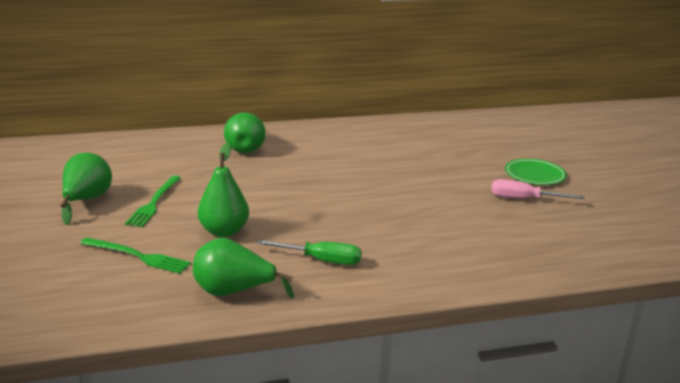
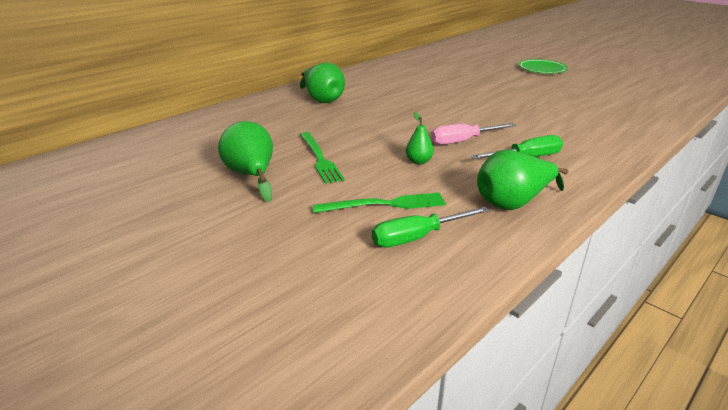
camera: 30 degrees left, 5 degrees up
(117, 288) = (417, 237): none -> green screwdriver
(224, 231) = (419, 161): green pear -> green pear, size x0.55
(524, 199) = (564, 83): pink screwdriver -> pink screwdriver (463, 141)

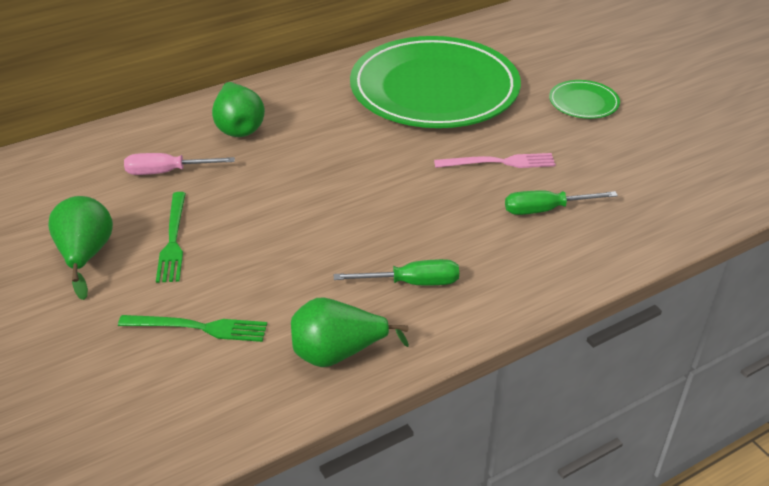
camera: 15 degrees right, 10 degrees up
(417, 237) = (201, 382): green screwdriver -> green screwdriver (545, 210)
(419, 161) = (280, 265): green pear -> none
(442, 72) = (434, 89): none -> green plate
(463, 141) = (358, 239): pink screwdriver -> pink screwdriver (167, 172)
(520, 97) = (499, 162): none -> pink fork

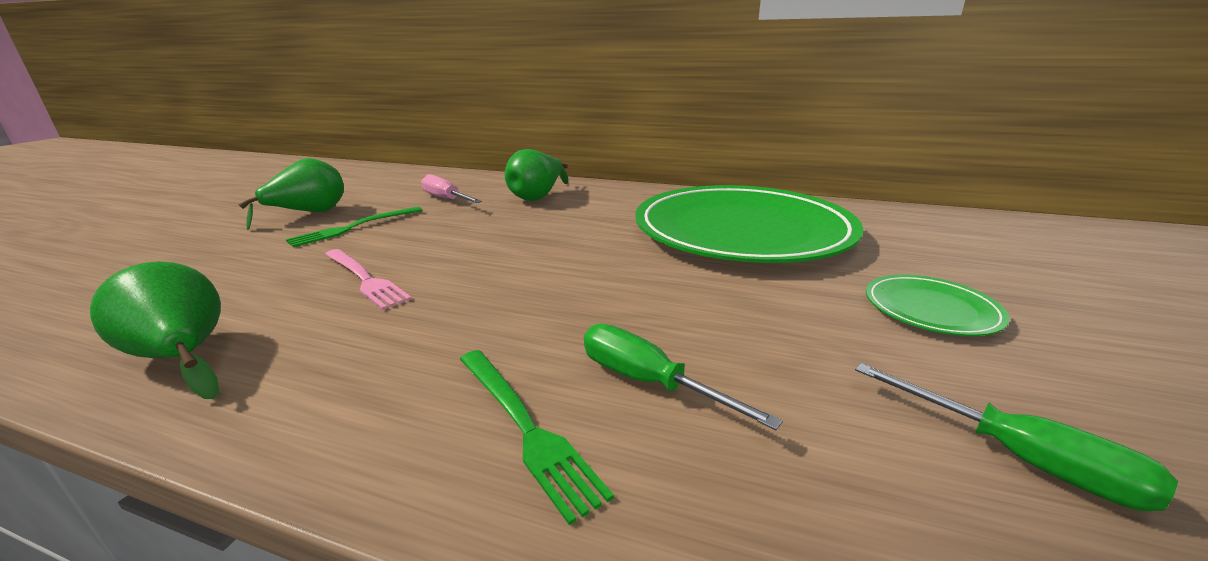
camera: 50 degrees right, 15 degrees down
(198, 327) = (219, 275): green fork -> green fork (525, 426)
(412, 283) = (366, 348): green screwdriver -> green screwdriver (1019, 458)
(499, 162) = (690, 307): pink fork -> pink fork (364, 279)

